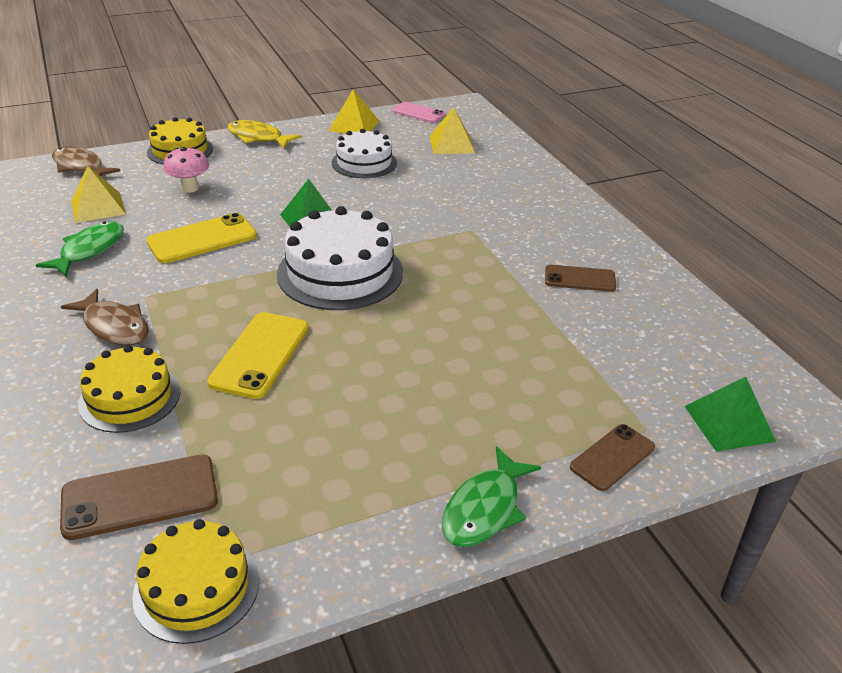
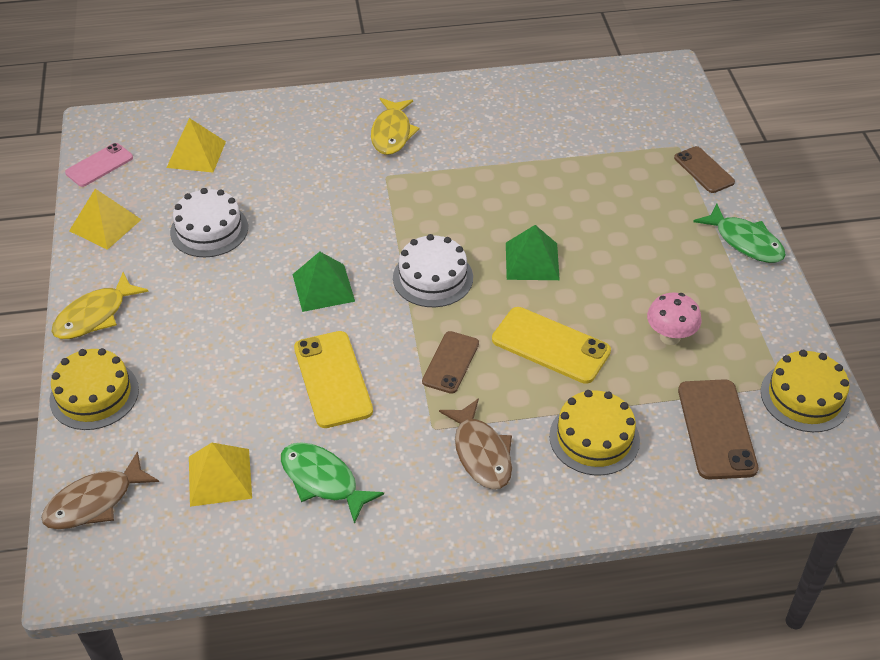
camera: 75 degrees left, 10 degrees up
(114, 326) = (481, 453): brown fish -> brown fish turned 105 degrees clockwise
(190, 188) = (206, 387): pink mushroom -> pink mushroom (670, 337)
(340, 273) = (433, 277): white cake -> white cake, size x0.64
(536, 225) = (392, 133): none -> yellow fish
(580, 279) = (487, 129): brown phone -> brown phone (450, 362)
(729, 423) = (678, 107): green pyramid -> green pyramid (532, 261)

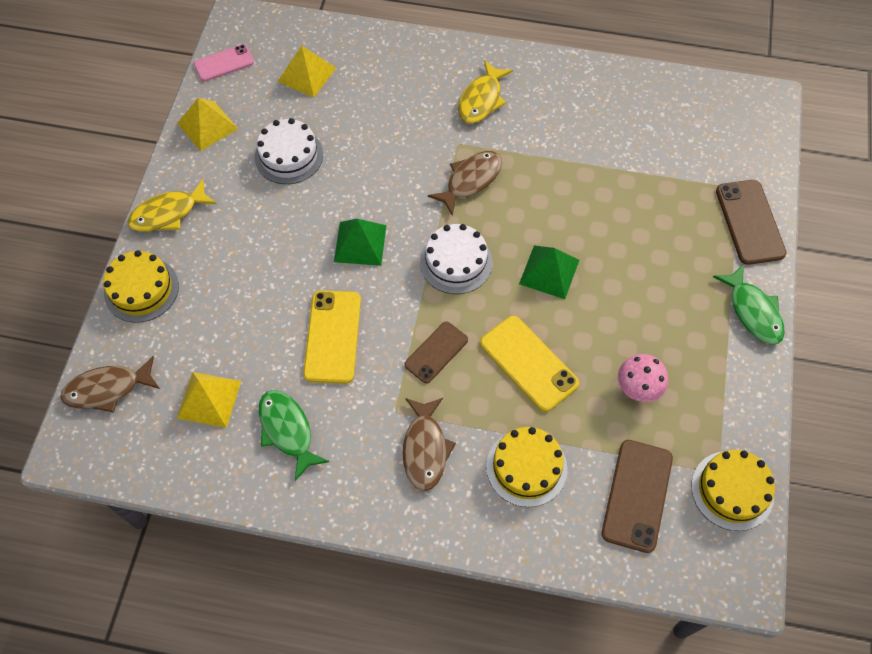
camera: 20 degrees right, 15 degrees up
(414, 204) = (470, 180): none -> brown fish
(704, 170) = (749, 222): brown phone -> brown phone, size x1.53

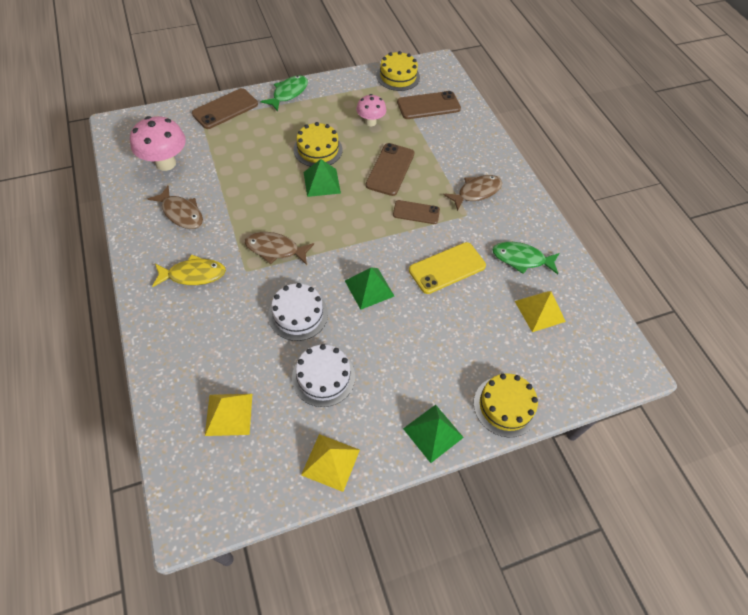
camera: 125 degrees left, 5 degrees down
(107, 389) = (585, 375): brown fish -> brown fish (181, 213)
(168, 213) = (433, 433): yellow fish -> green pyramid
(224, 63) = (251, 497): pink phone -> none
(287, 431) = (521, 259): green fish -> green fish turned 75 degrees clockwise
(456, 262) = (347, 230): white cake -> white cake (298, 314)
(526, 467) = (450, 149): yellow cake -> yellow cake (318, 149)
(528, 363) = (390, 169): yellow phone -> brown phone
(670, 127) = (166, 163): none -> pink mushroom

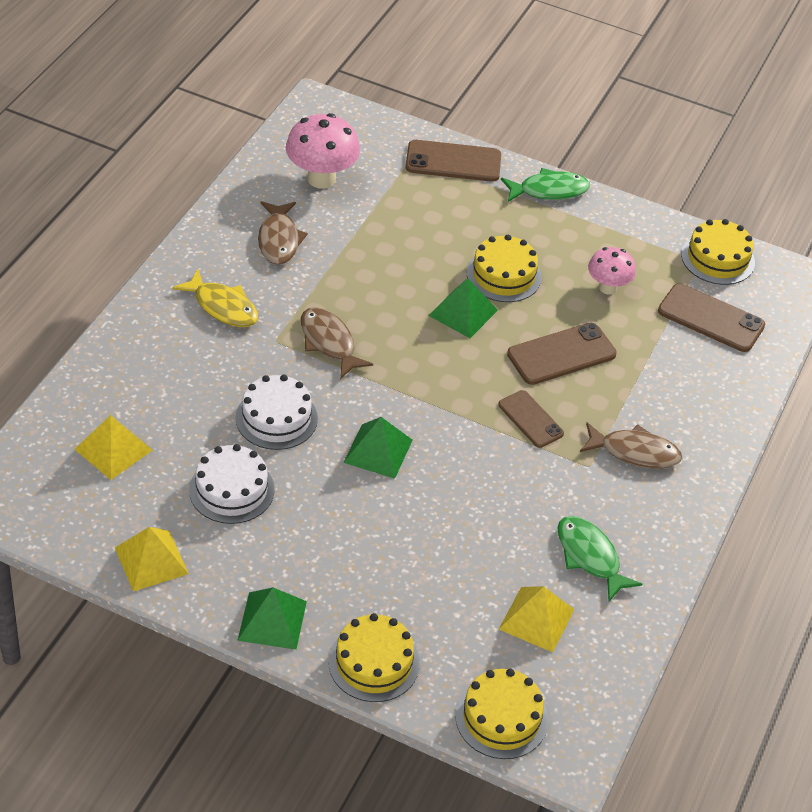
camera: 45 degrees right, 10 degrees down
(447, 268) = (489, 498): yellow phone -> none
(588, 377) = (501, 718): none -> yellow cake

